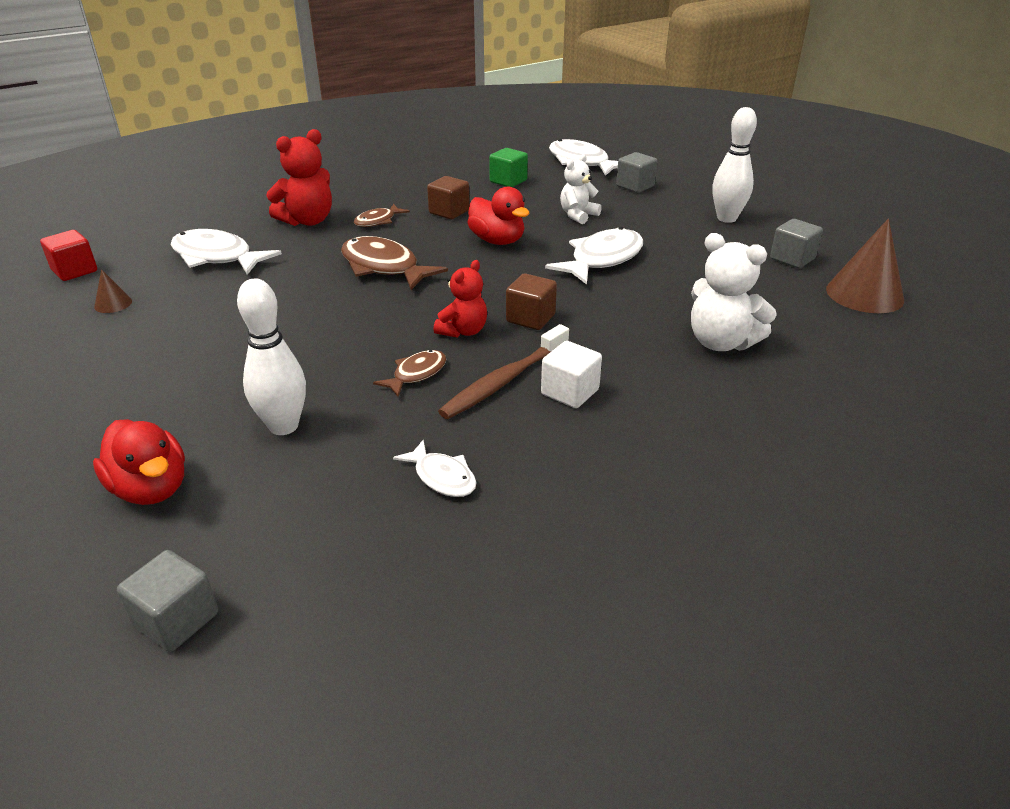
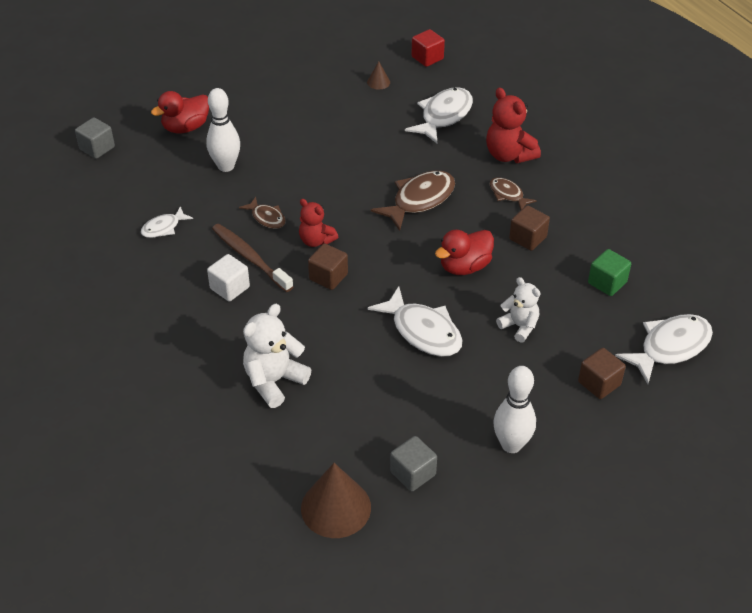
camera: 95 degrees right, 10 degrees up
(635, 186) = (599, 383): grey cube -> brown cube

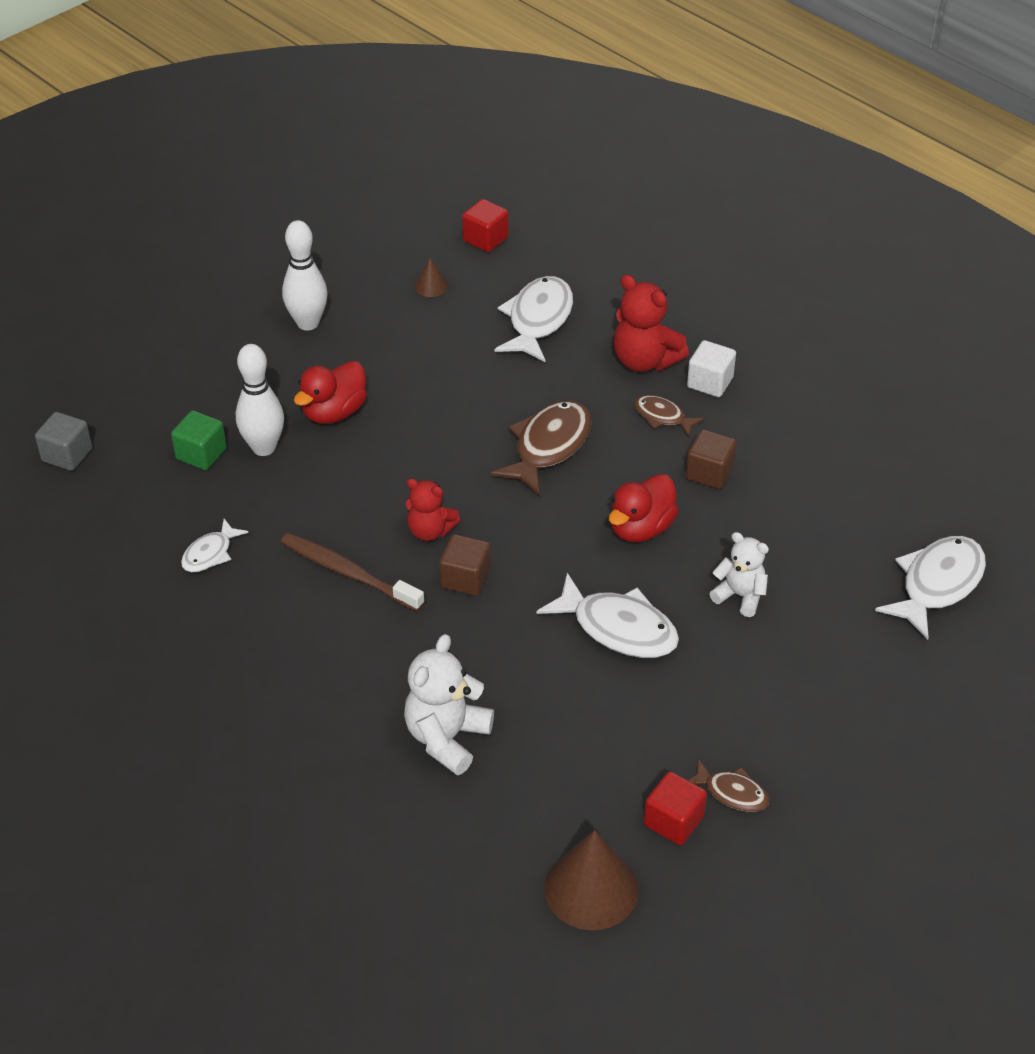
camera: 15 degrees left, 0 degrees up
(186, 127) = (184, 401): red duck -> red duck (334, 412)
(230, 288) = (337, 621): white cube -> white cube (710, 382)
(267, 218) = (350, 511): brown fish -> brown fish (731, 792)
(413, 473) = (673, 821): grey cube -> red cube
(511, 445) = (784, 755): white bowling pin -> white bowling pin (308, 323)
(599, 383) = (865, 651): brown cube -> none
(607, 283) = (831, 514): green cube -> green cube (201, 454)

